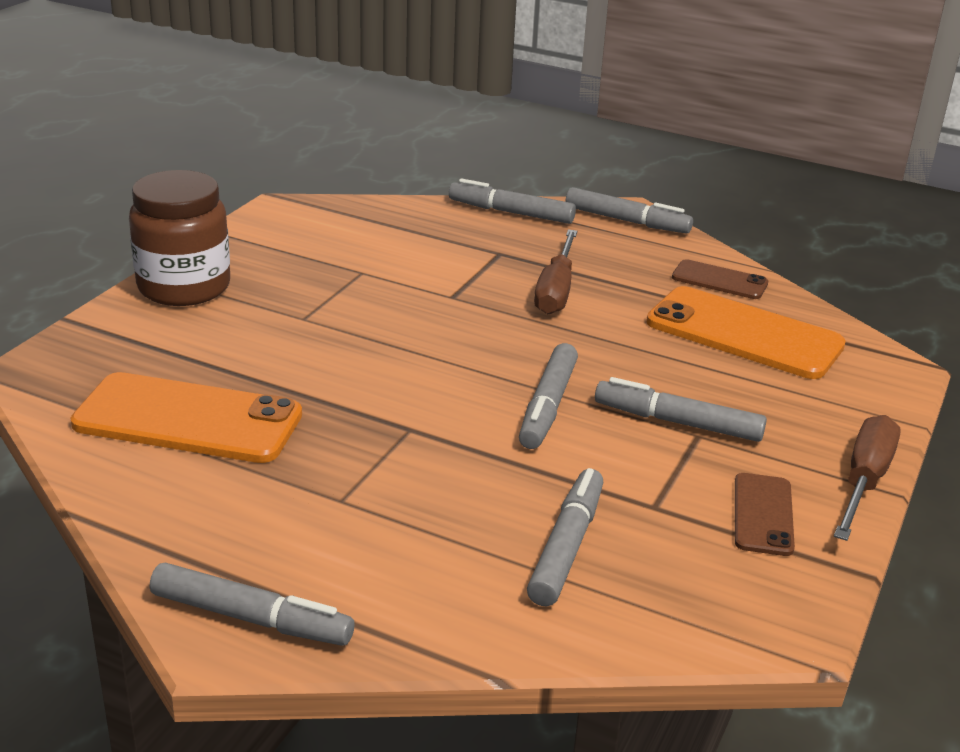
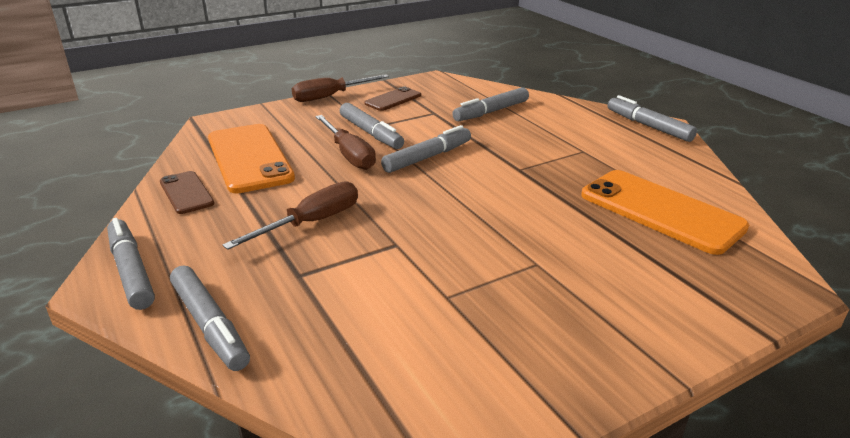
camera: 145 degrees left, 0 degrees up
(184, 287) = (638, 338): brown jar -> none
(646, 376) = (349, 155): none -> brown screwdriver

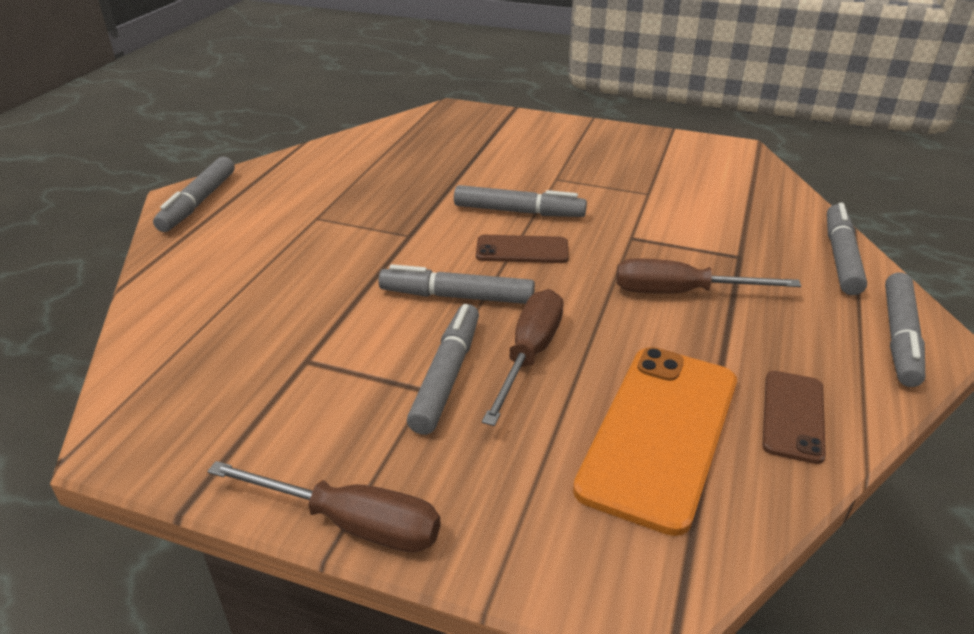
camera: 130 degrees left, 5 degrees up
(393, 99) = (290, 431): brown phone -> brown phone (522, 250)
(491, 112) = (253, 314): grey marker -> grey marker (519, 212)
(660, 211) = (405, 158): orange phone -> none

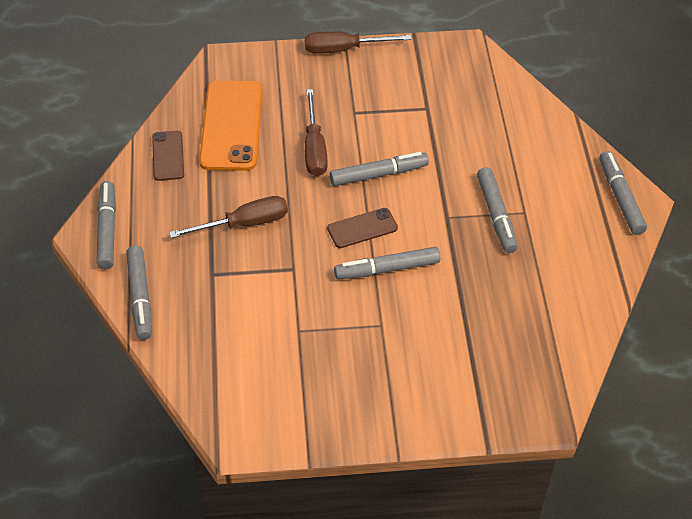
camera: 155 degrees right, 15 degrees up
(447, 375) = (349, 122): grey marker -> grey marker (496, 215)

